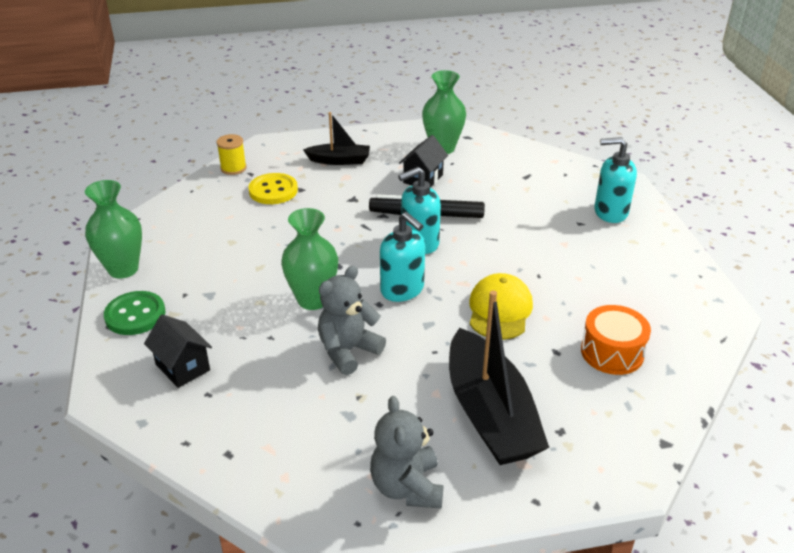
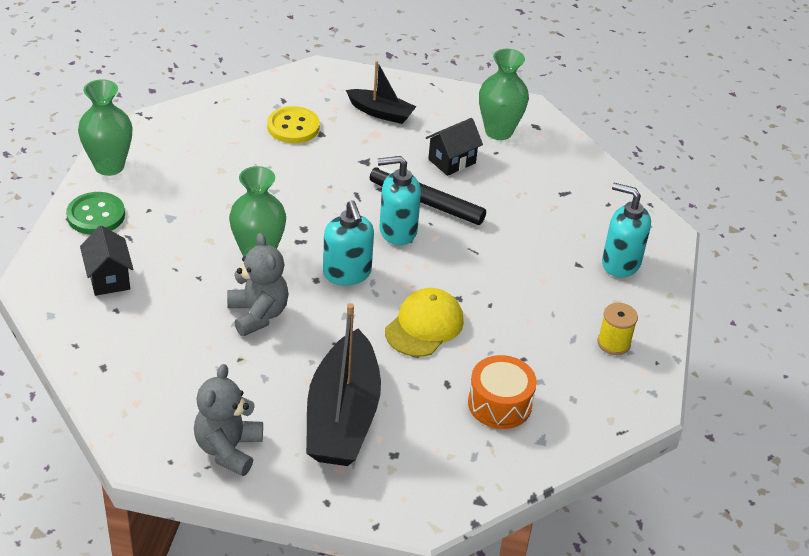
camera: 20 degrees right, 5 degrees up
(233, 168) = (270, 89): yellow spool -> yellow spool (613, 343)
(348, 351) = (258, 314): grey teddy bear -> grey teddy bear turned 90 degrees clockwise

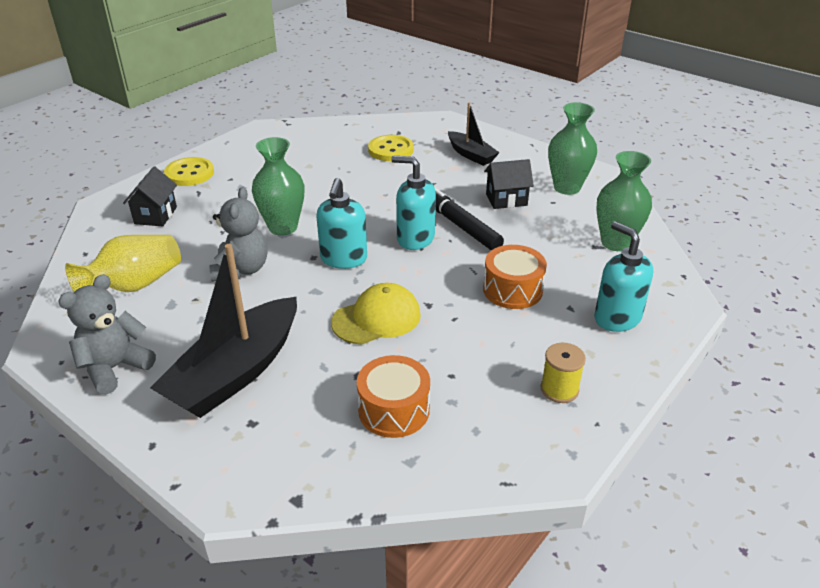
camera: 30 degrees right, 5 degrees down
(96, 215) = (189, 173): green button -> yellow button
(109, 166) = (230, 146): green vase -> green vase (616, 243)
(165, 363) = (135, 285): none -> yellow vase
(520, 261) = (512, 290): none -> orange drum

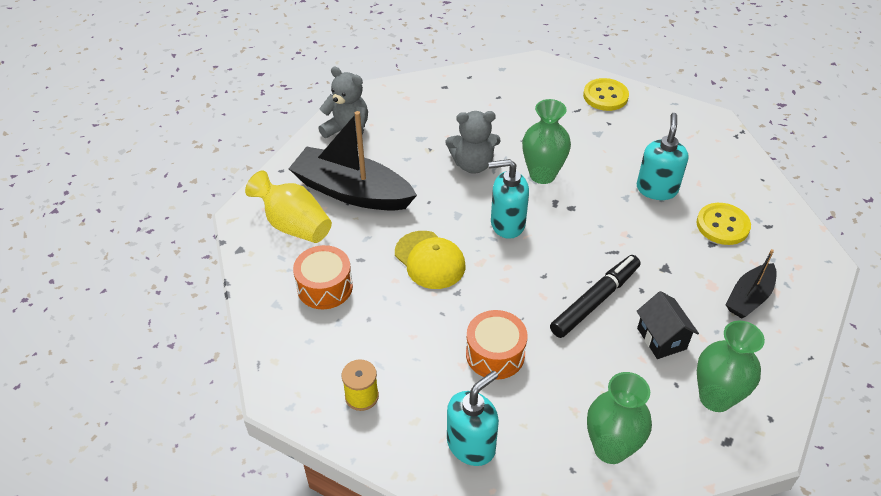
camera: 80 degrees right, 10 degrees up
(135, 285) = (438, 113): yellow vase -> yellow vase (294, 225)
(155, 215) = (532, 96): black house -> none
(415, 238) = (557, 269): turquoise soap dispenser -> turquoise soap dispenser (657, 189)

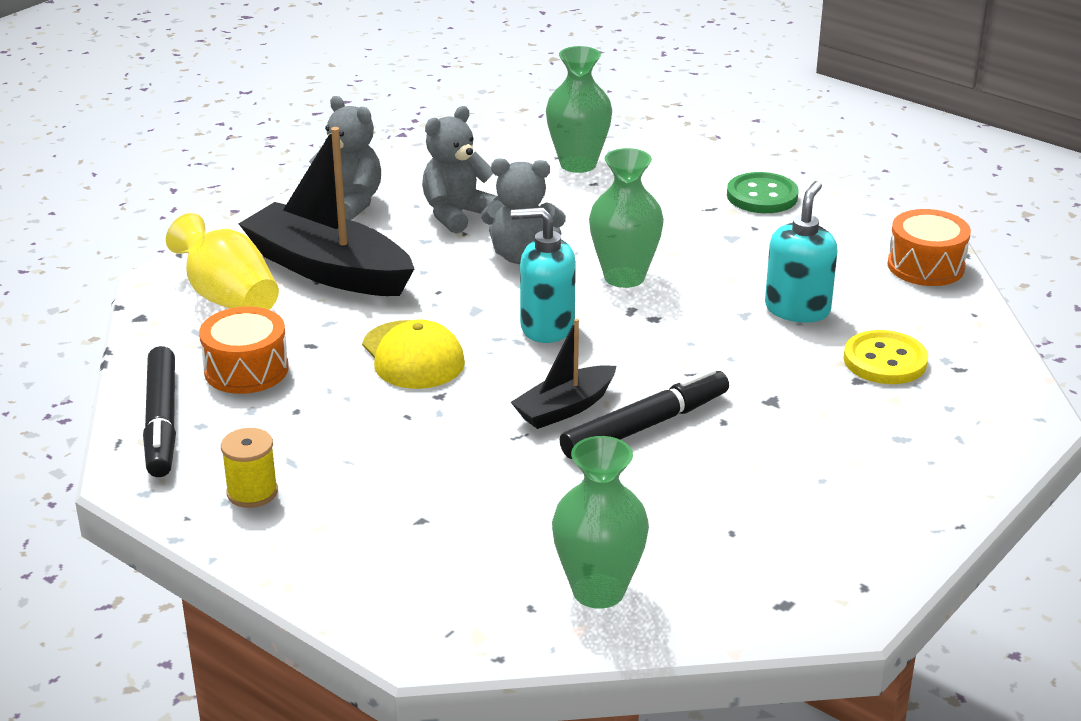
camera: 10 degrees right, 15 degrees down
(282, 342) = (161, 422): none -> black marker
(420, 134) = (457, 214): none -> grey teddy bear
(471, 445) = (391, 562): turquoise soap dispenser -> none
(495, 354) = (467, 468): orange drum -> orange drum (926, 266)
(605, 96) = (762, 196): yellow button -> green button
(661, 338) = (730, 479): black house -> none
(715, 398) = (786, 554): green vase -> green vase (578, 164)
(749, 297) = (890, 447): black boat -> black boat (565, 408)

